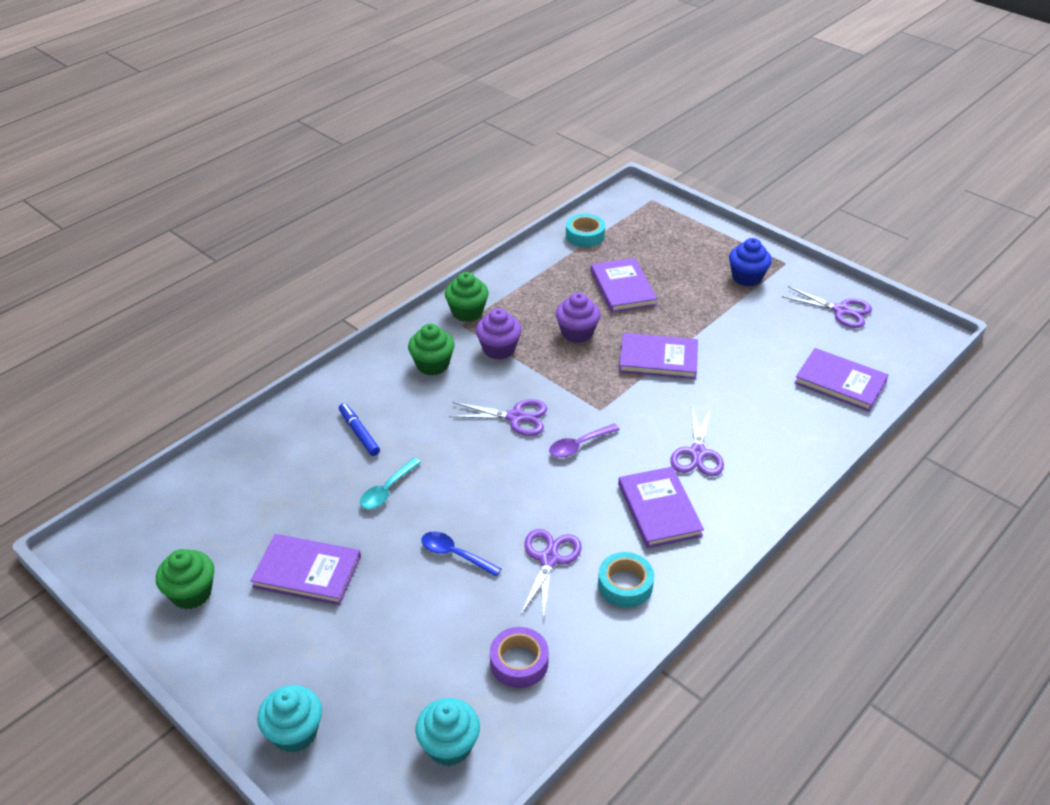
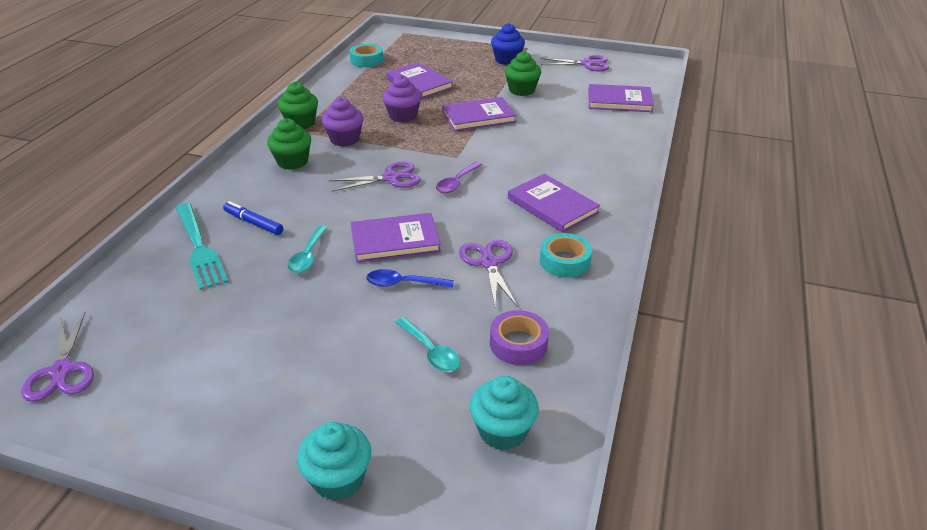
camera: 25 degrees left, 5 degrees down
(191, 593) = (147, 396): green cupcake -> green cupcake (521, 90)
(299, 446) = (199, 247): none -> turquoise fork
(307, 572) = (267, 339): purple book -> purple book (395, 240)
(436, 639) = (430, 351): none -> turquoise spoon
(697, 453) = (553, 164): purple scissors -> purple scissors (62, 371)

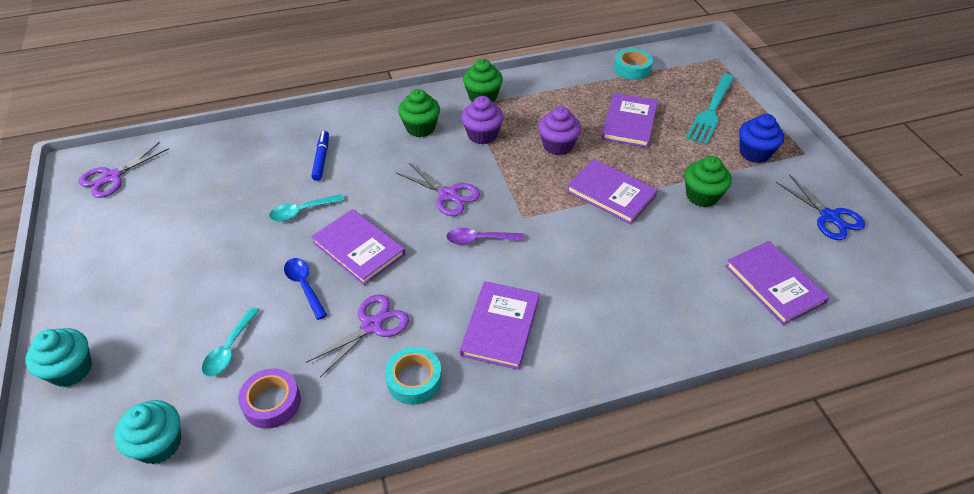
camera: 55 degrees right, 10 degrees up
(199, 247) = (272, 152): turquoise fork -> turquoise fork (711, 110)
(587, 64) = (829, 217): purple scissors -> blue scissors

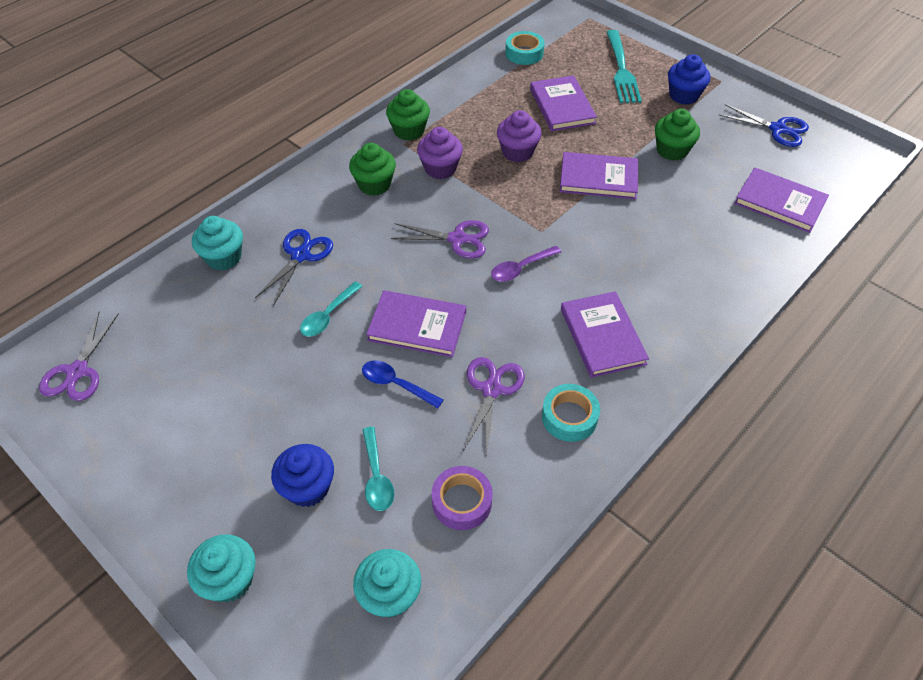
camera: 30 degrees left, 5 degrees up
(177, 331) = (308, 487): none -> blue cupcake
(269, 139) = (224, 257): none -> turquoise cupcake
(321, 159) = (300, 255): blue marker -> blue scissors

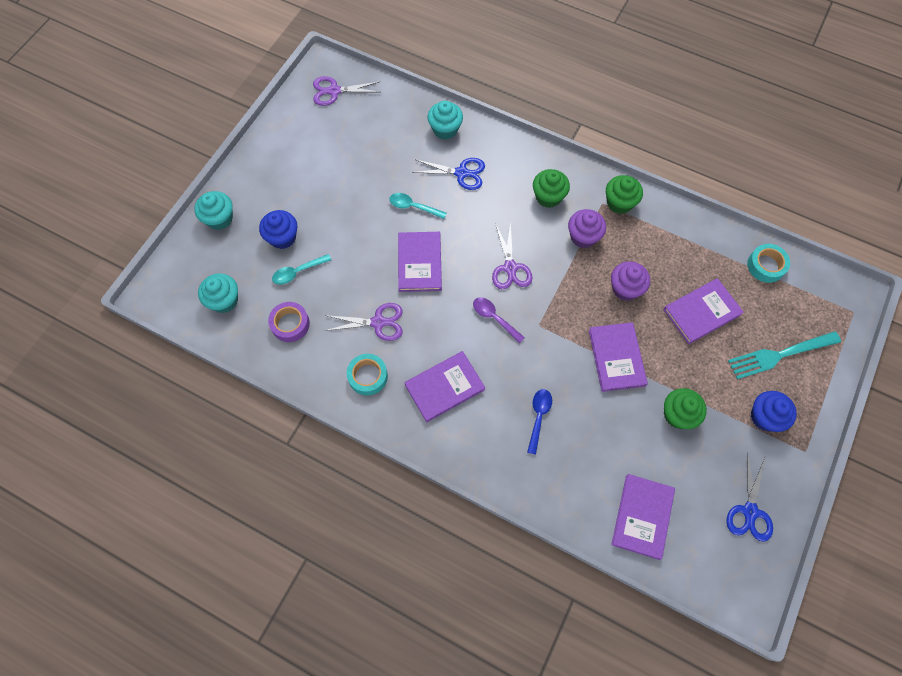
camera: 75 degrees right, 15 degrees up
(396, 384) = (368, 263): blue spoon -> blue spoon (538, 417)

